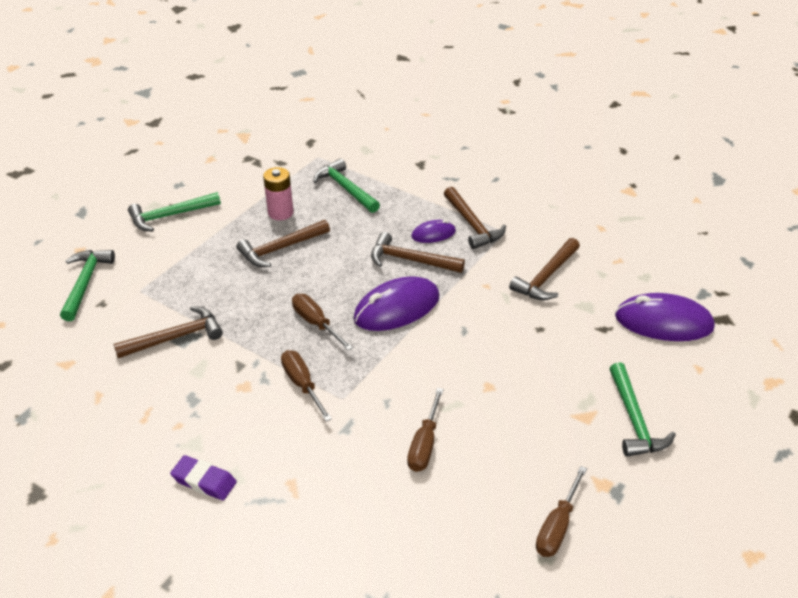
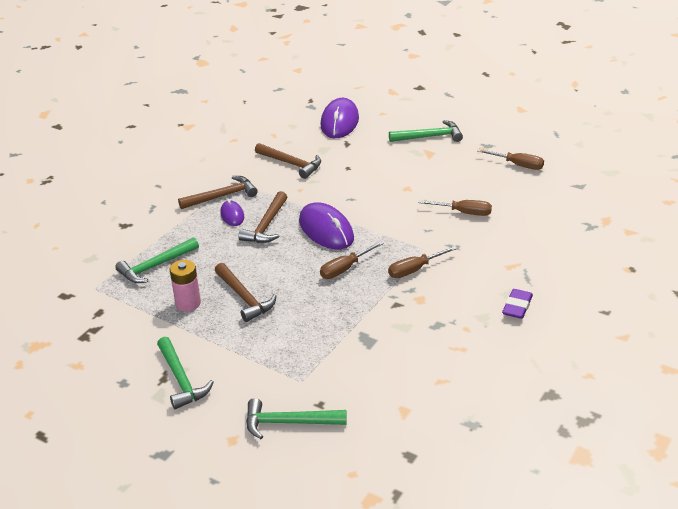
camera: 90 degrees left, 5 degrees down
(175, 337) = (365, 346): brown hammer -> none

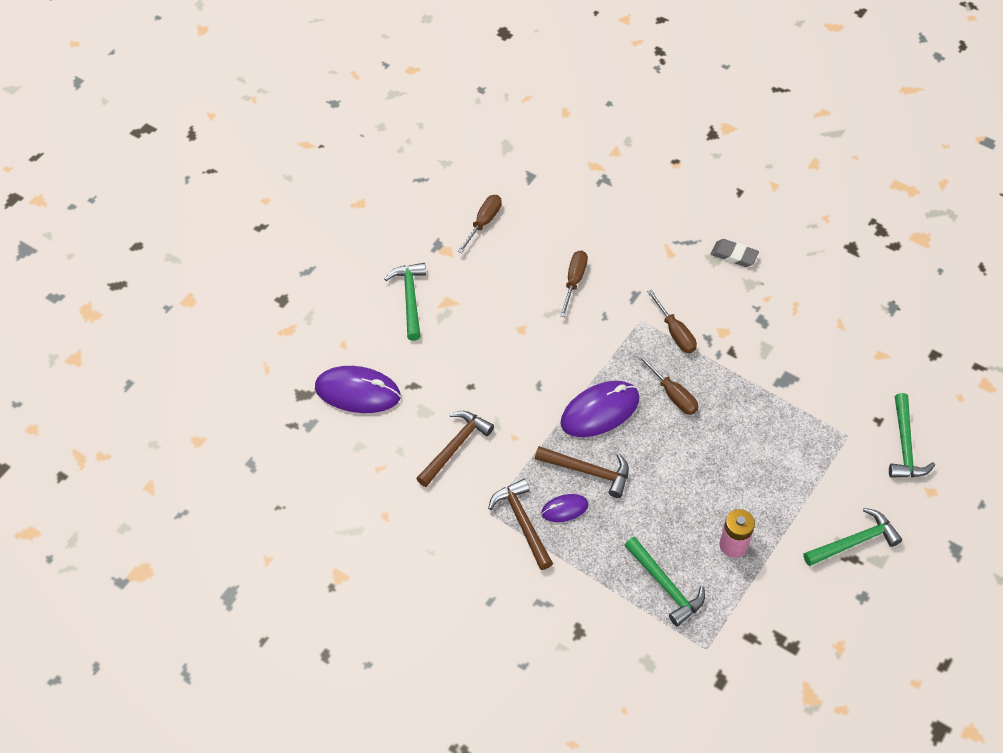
camera: 90 degrees left, 20 degrees up
(244, 298) = (722, 489): brown hammer -> none
(517, 307) = (734, 255): purple eraser -> grey eraser

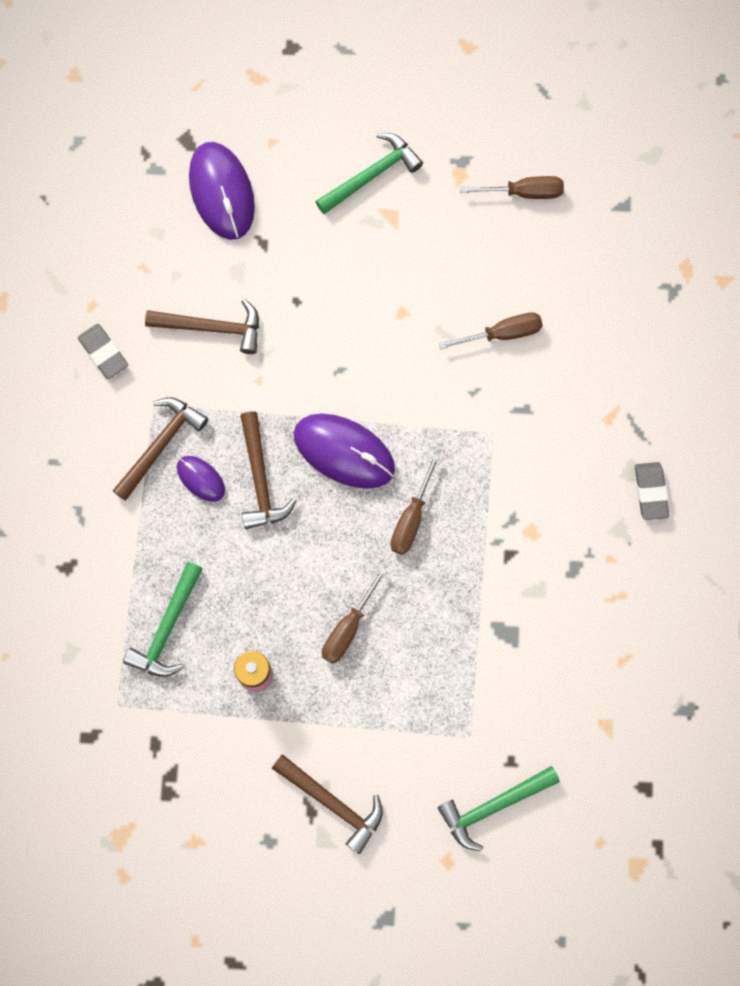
camera: 60 degrees right, 20 degrees up
(427, 526) = (103, 353): none -> grey eraser
(675, 332) = (498, 480): brown screwdriver -> brown screwdriver (348, 628)
(854, 541) = (333, 803): green hammer -> brown hammer

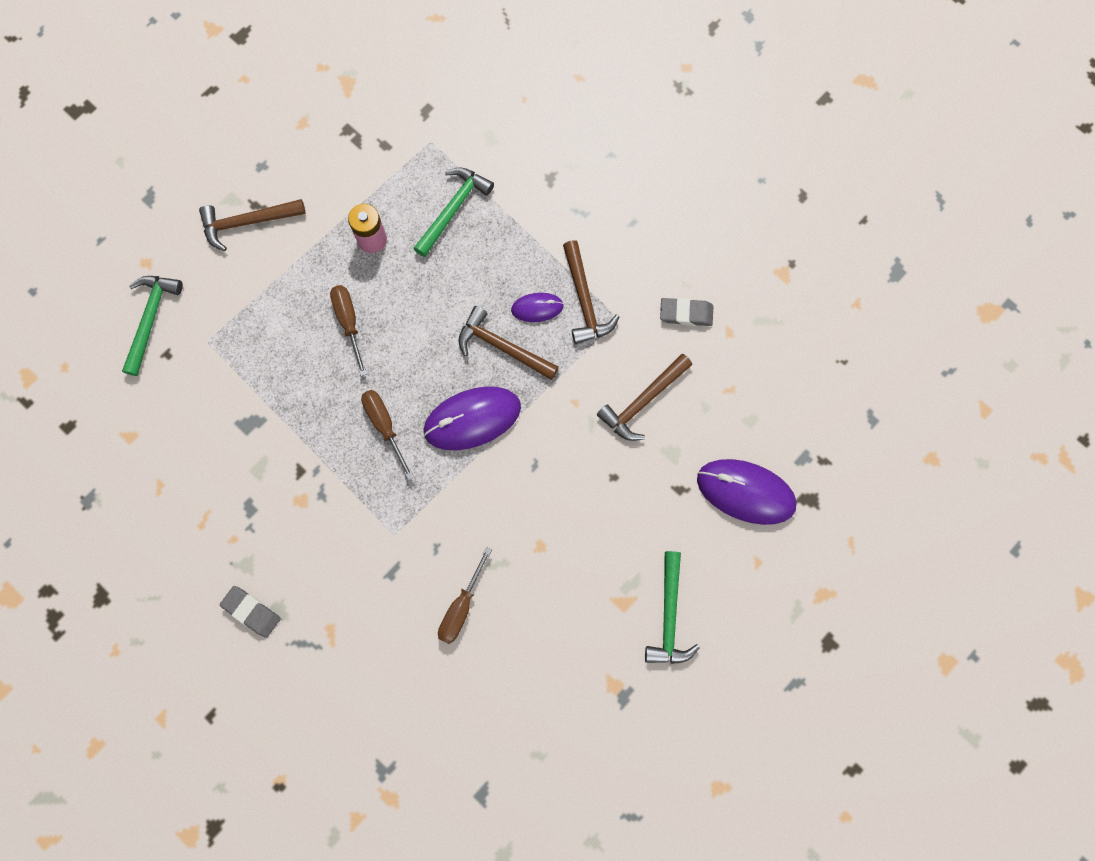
camera: 130 degrees right, 0 degrees up
(167, 628) = (453, 209): green hammer -> green hammer turned 60 degrees clockwise
(524, 192) = (558, 724): brown screwdriver -> none

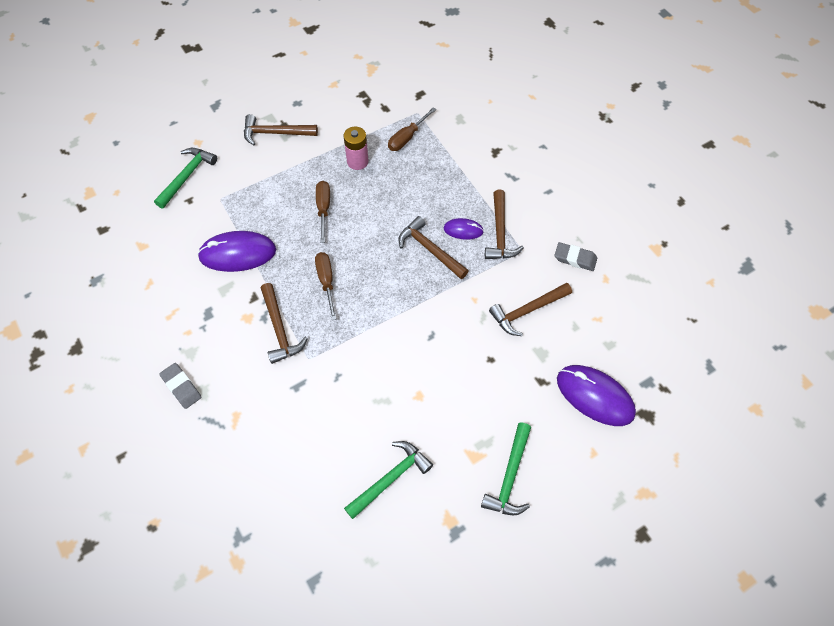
camera: 15 degrees right, 15 degrees down
(346, 505) = (280, 329): none -> brown hammer
(453, 209) = (420, 155): green hammer -> green hammer (390, 478)
(461, 607) = (343, 426): brown screwdriver -> brown screwdriver (407, 138)
(472, 419) = (393, 292): purple mouse -> purple mouse (237, 253)

